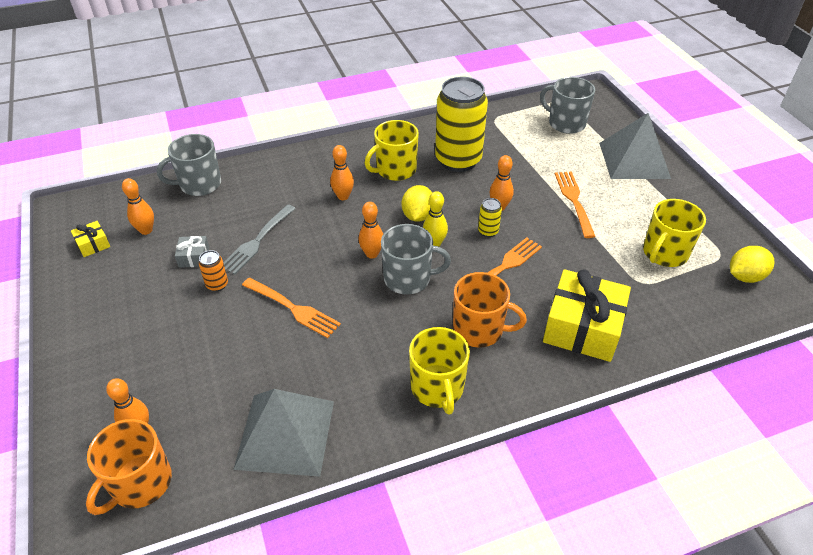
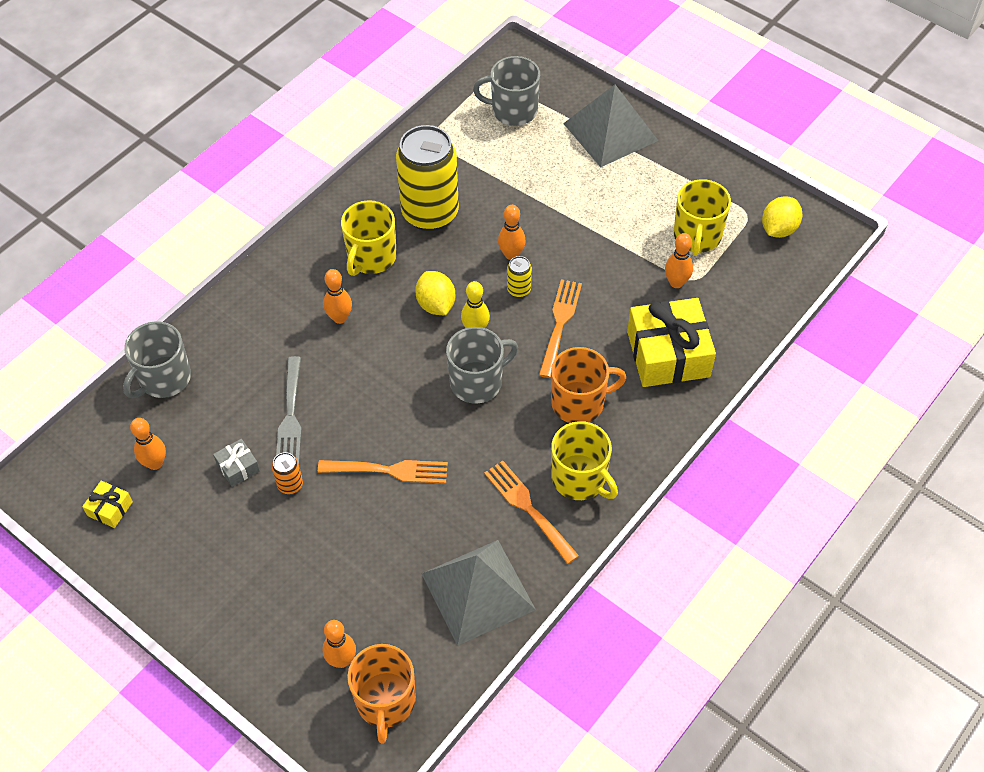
camera: 30 degrees left, 10 degrees up
(372, 254) = (421, 372): orange bowling pin -> orange bowling pin (676, 283)
(574, 201) = (581, 212): orange fork -> orange fork (529, 509)

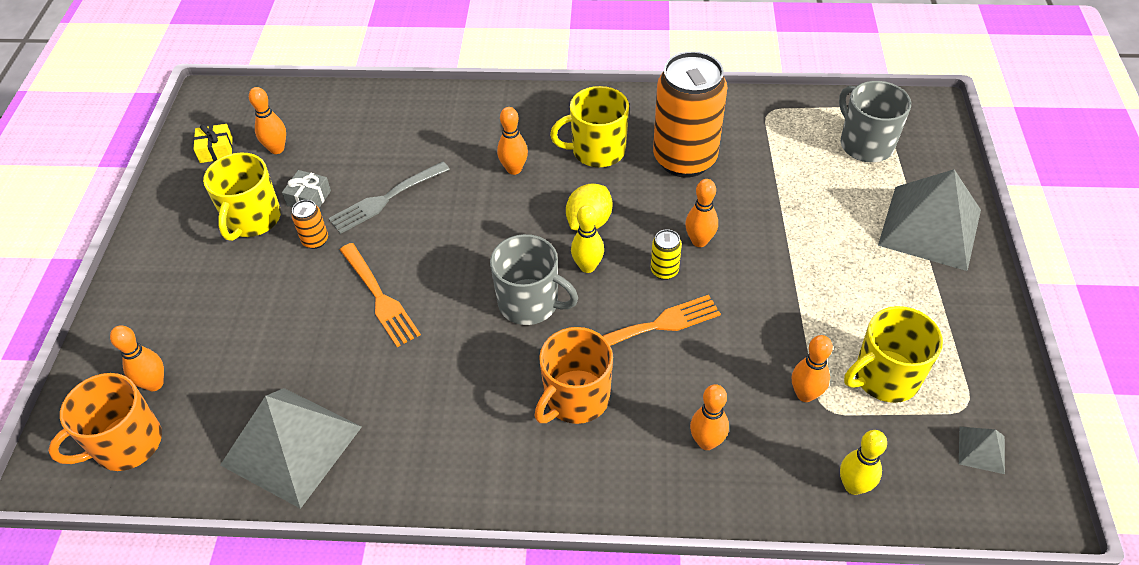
camera: 55 degrees right, 5 degrees down
(164, 378) = (361, 106): grey mug -> none
(430, 213) = (684, 159): yellow can -> orange can
(529, 509) = (416, 431): orange fork -> none
(579, 403) = (575, 398): orange mug -> orange mug turned 90 degrees clockwise
(580, 479) = (484, 454): yellow mug -> yellow mug (252, 219)
(668, 354) = (706, 442): yellow gift -> orange bowling pin
(754, 304) = (853, 486): none -> yellow bowling pin
(778, 229) = (981, 449): yellow lemon -> grey pyramid

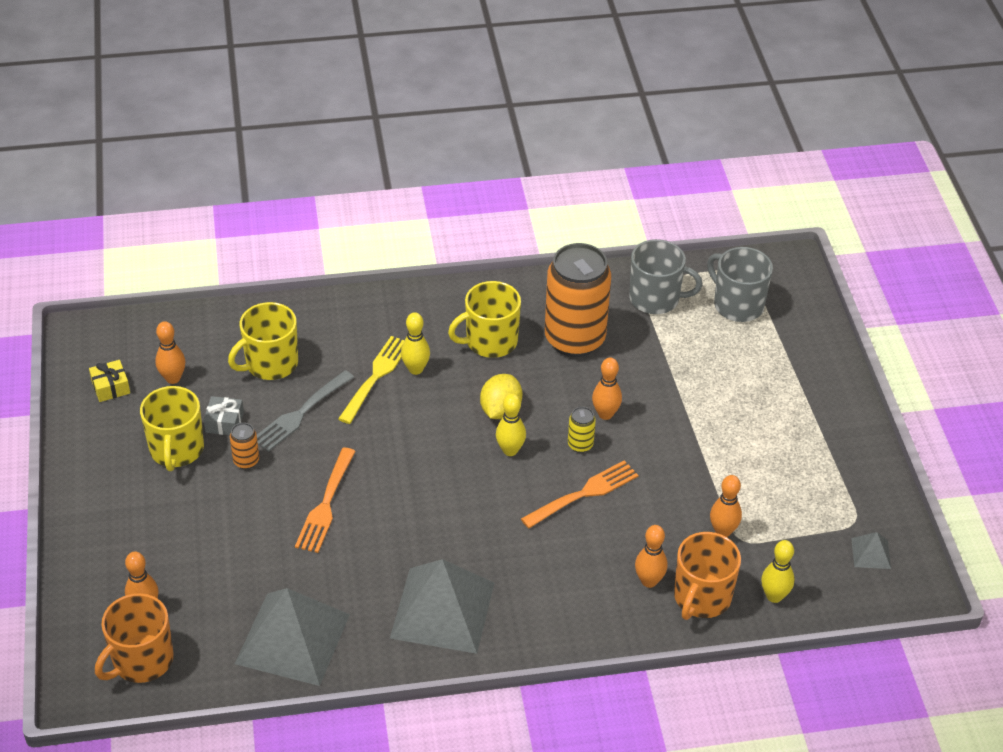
camera: 15 degrees left, 5 degrees down
(379, 297) = (326, 503): orange fork -> orange fork turned 60 degrees clockwise
(472, 172) = (376, 377): none -> yellow fork
(514, 169) = (415, 369): orange bowling pin -> yellow bowling pin
(530, 303) = (467, 490): grey mug -> grey mug (655, 298)
(575, 398) = (530, 563): orange mug -> orange mug (701, 597)
(885, 377) = (786, 508): yellow mug -> yellow mug (270, 363)
(930, 227) = (805, 375): grey pyramid -> grey pyramid (443, 610)

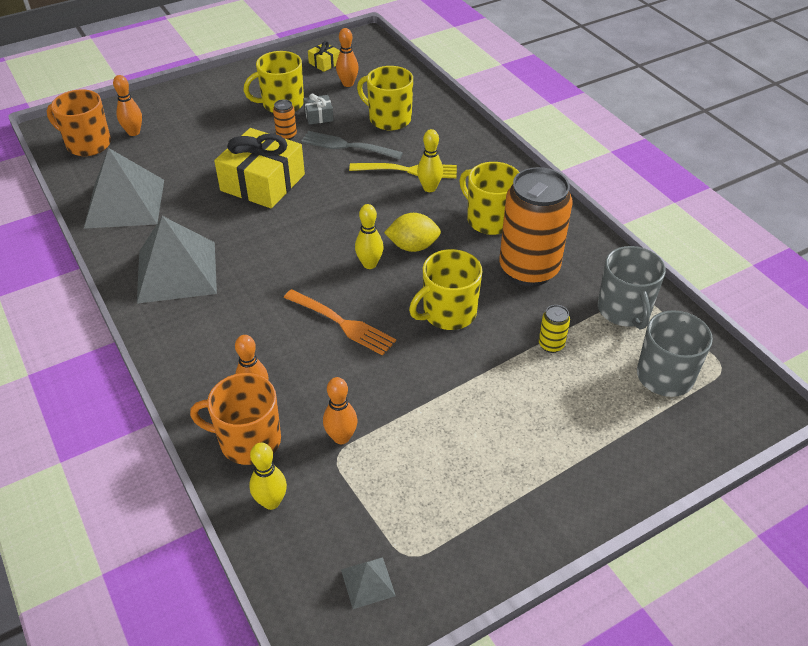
camera: 70 degrees right, 0 degrees up
(326, 503) = (262, 182): orange fork -> yellow gift
(580, 445) = (400, 306): yellow can -> yellow can (551, 345)
(605, 414) = (448, 313): orange bowling pin -> yellow mug

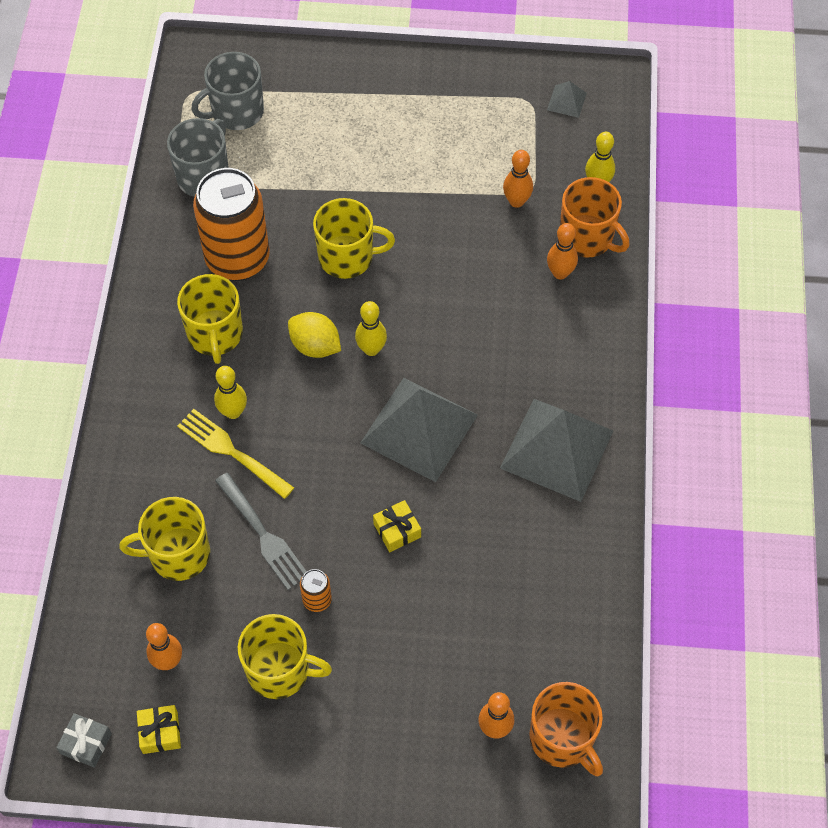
camera: 145 degrees left, 15 degrees up
(125, 203) = (564, 589): grey pyramid -> grey pyramid (419, 428)
(262, 182) = (397, 530): yellow gift -> yellow gift, size x0.44
(319, 116) = (253, 614): grey gift -> grey gift (86, 743)
(341, 323) = (444, 300): orange fork -> none
(389, 119) = (178, 554): yellow mug -> yellow mug turned 105 degrees clockwise
(551, 345) = (294, 182): yellow can -> none

